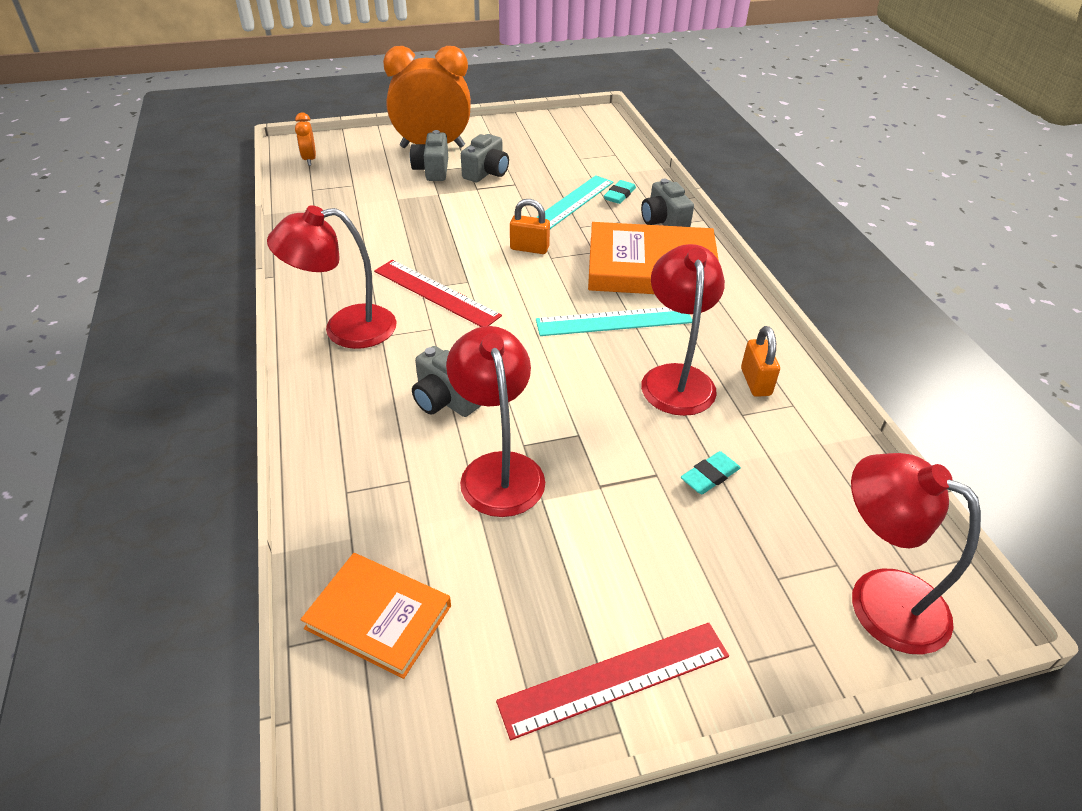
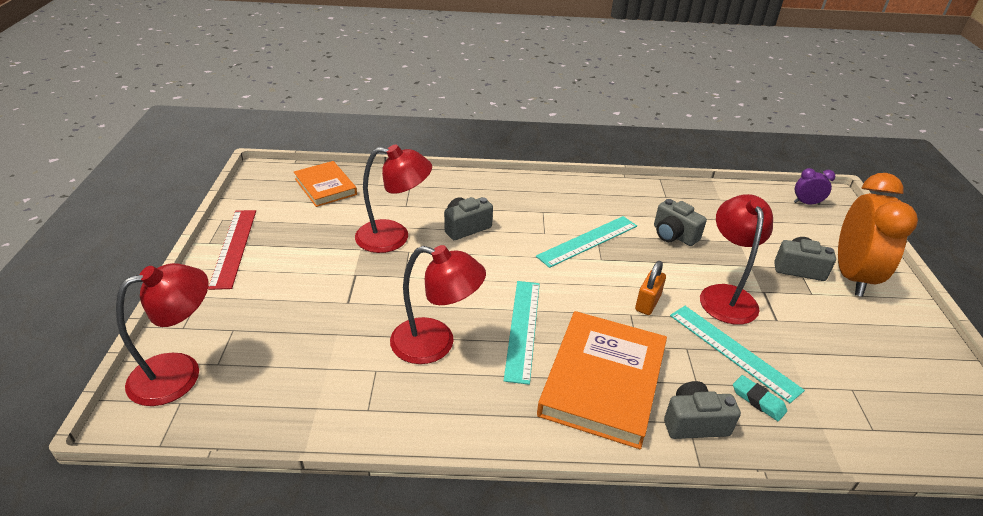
camera: 105 degrees right, 5 degrees down
(309, 159) = (806, 203): orange clock -> purple clock
(345, 329) = (555, 198): red lamp -> red lamp (726, 295)
(378, 617) = (325, 187): orange book -> orange book turned 75 degrees counterclockwise
(436, 293) = (588, 241): red ruler -> turquoise ruler
(486, 173) = (798, 304): grey camera -> grey camera (673, 235)
(710, 476) = (329, 328): turquoise eraser -> none
(755, 382) = (407, 395): orange padlock -> none

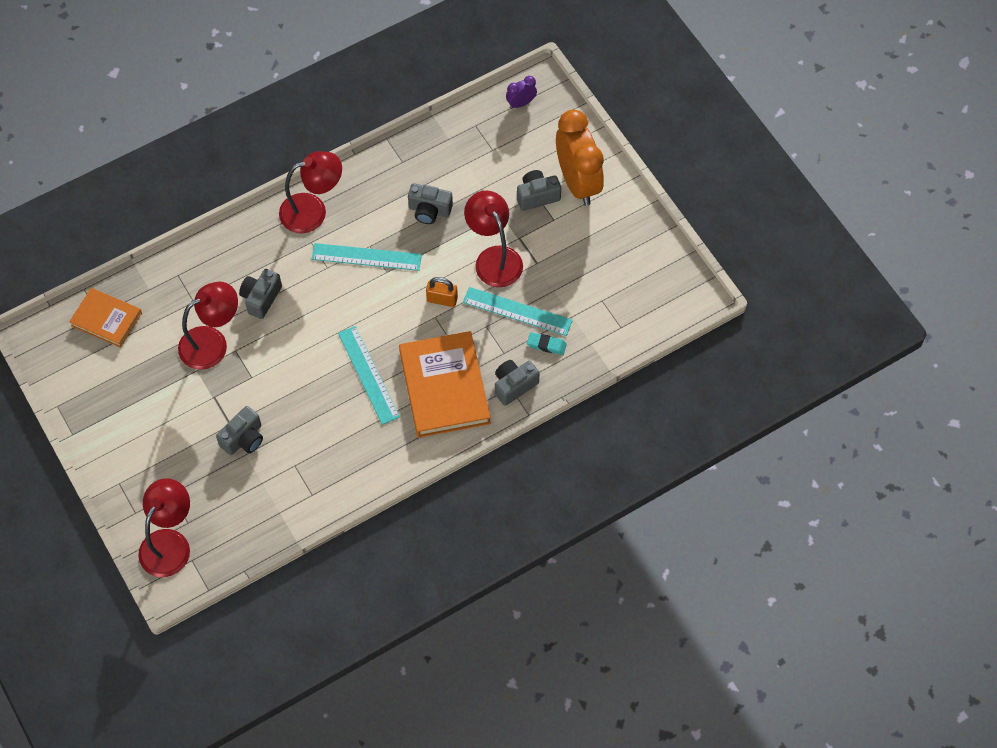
camera: 30 degrees left, 25 degrees up
(233, 247) = (97, 427): red ruler -> none
(348, 320) = (244, 439): none -> grey camera
(435, 344) = (318, 422): red lamp -> red lamp (313, 211)
(588, 241) = (366, 257): turquoise ruler -> turquoise ruler turned 75 degrees clockwise
(647, 303) = (442, 299): orange padlock -> orange padlock turned 75 degrees counterclockwise

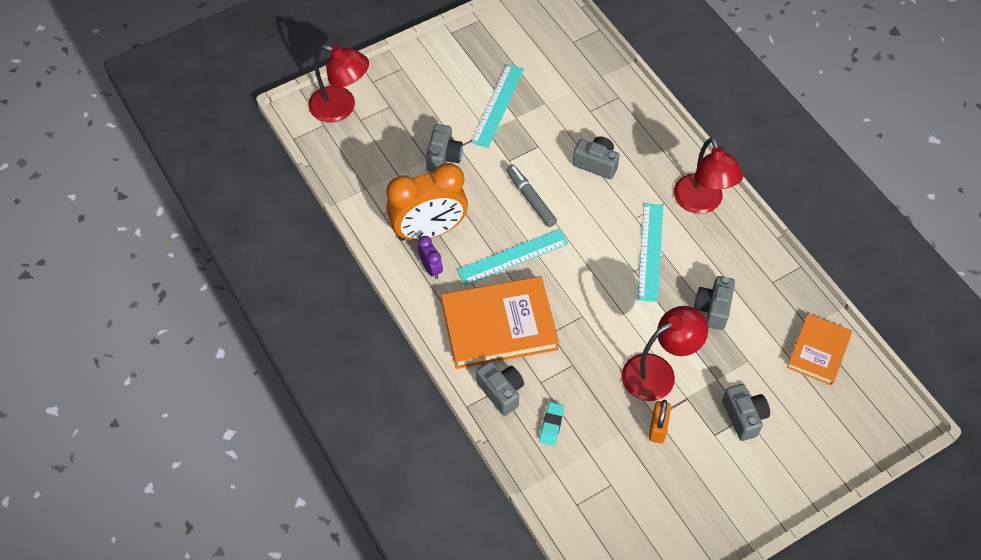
camera: 90 degrees right, 5 degrees down
(106, 319) = (568, 47): orange book -> orange book (818, 351)
(212, 343) = (545, 128): red lamp -> none
(244, 439) = (443, 157): grey camera -> grey camera turned 120 degrees counterclockwise
(300, 358) = (530, 199): none -> grey marker
(442, 299) = (603, 322): orange padlock -> orange padlock (658, 428)
(517, 311) = (592, 395): turquoise ruler -> turquoise ruler (497, 105)
(521, 103) = (869, 400): purple clock -> purple clock (431, 268)
(578, 182) = (768, 461): orange clock -> orange clock (429, 231)

